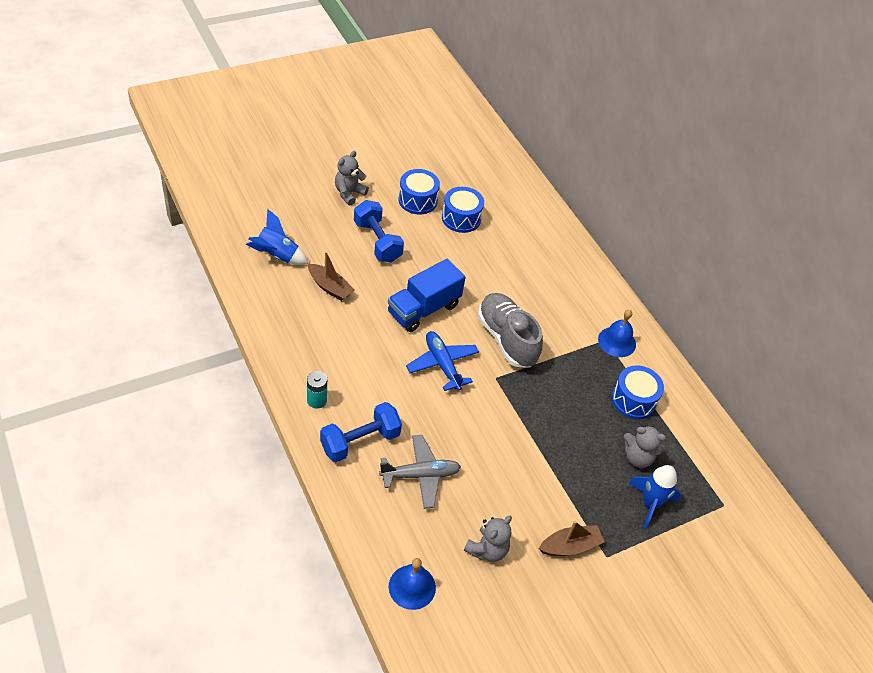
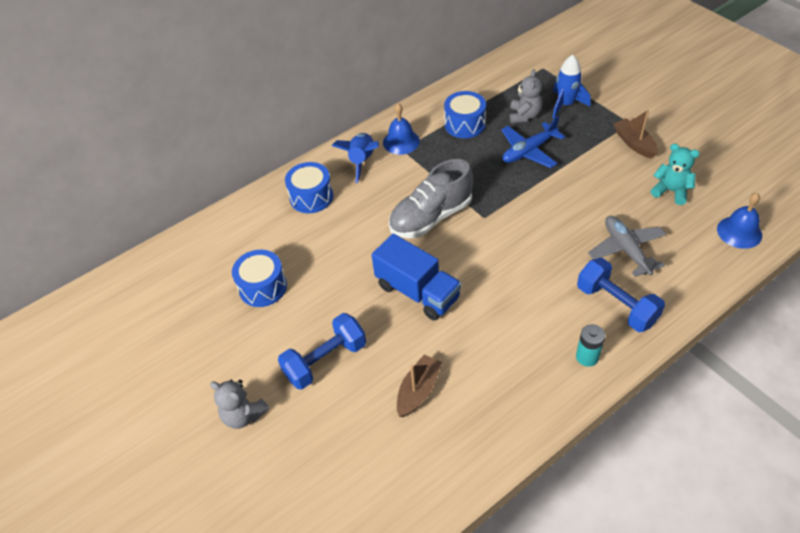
camera: 90 degrees left, 0 degrees up
(277, 256) = (385, 468): blue rocket -> blue rocket (362, 161)
(417, 200) = (241, 336): blue drum -> blue drum (311, 197)
(442, 365) = (487, 260): blue plane -> blue plane (529, 151)
(487, 549) = (671, 191): grey teddy bear -> turquoise teddy bear

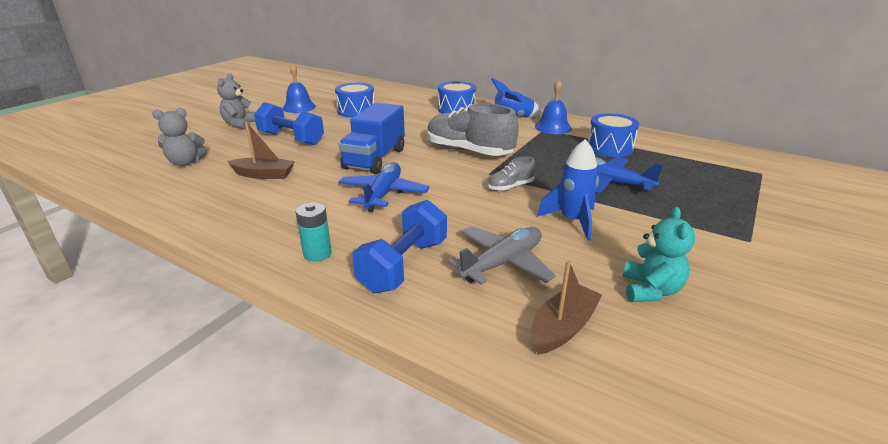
camera: 65 degrees right, 20 degrees down
(498, 298) = (383, 194): none -> blue plane
(515, 211) = (510, 187): none -> grey shoe
(524, 116) = (663, 173): grey teddy bear -> grey teddy bear (185, 162)
(565, 105) = (717, 193): blue rocket -> blue rocket (572, 221)
(634, 143) = (712, 249): brown boat -> brown boat (562, 327)
(739, 232) = (627, 375): blue bell -> blue bell (299, 107)

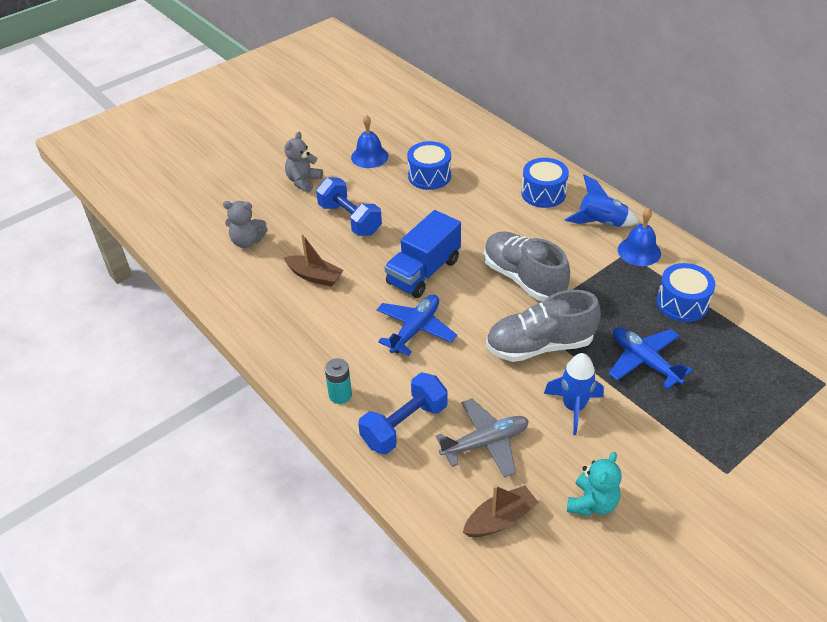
camera: 20 degrees right, 15 degrees up
(510, 187) = (539, 346): grey shoe -> grey shoe, size x2.10

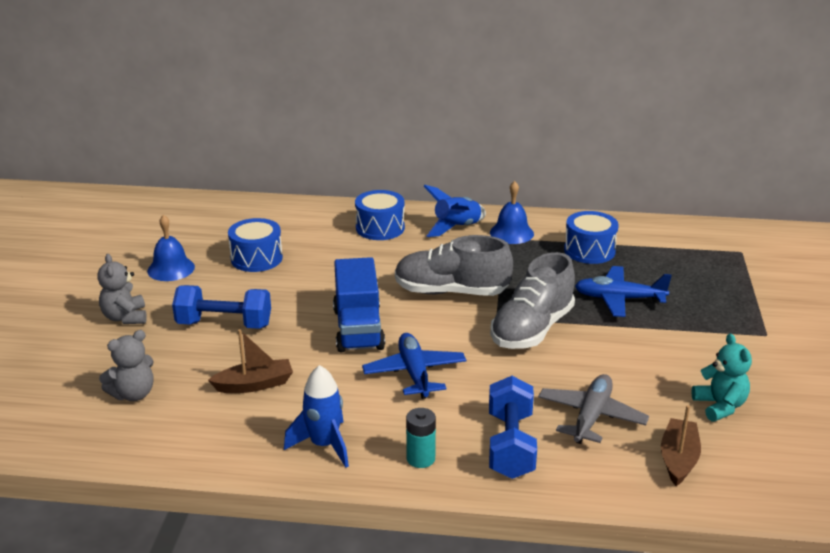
camera: 45 degrees left, 15 degrees down
(573, 407) = (616, 355): blue rocket -> blue rocket (324, 445)

